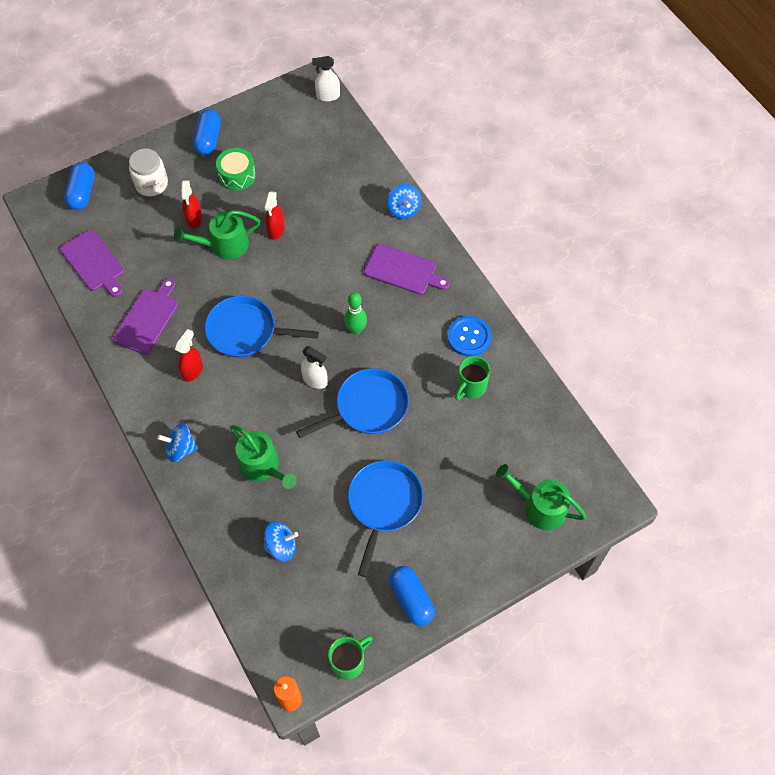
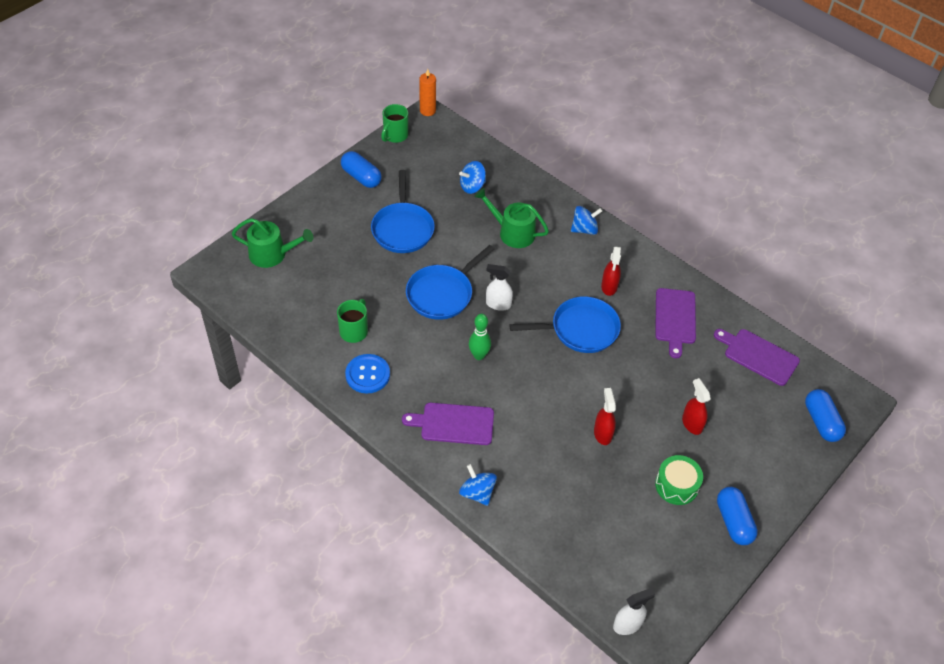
camera: 160 degrees right, 10 degrees down
(151, 184) = (759, 450): white jar -> none
(224, 245) = (645, 404): green watering can -> none

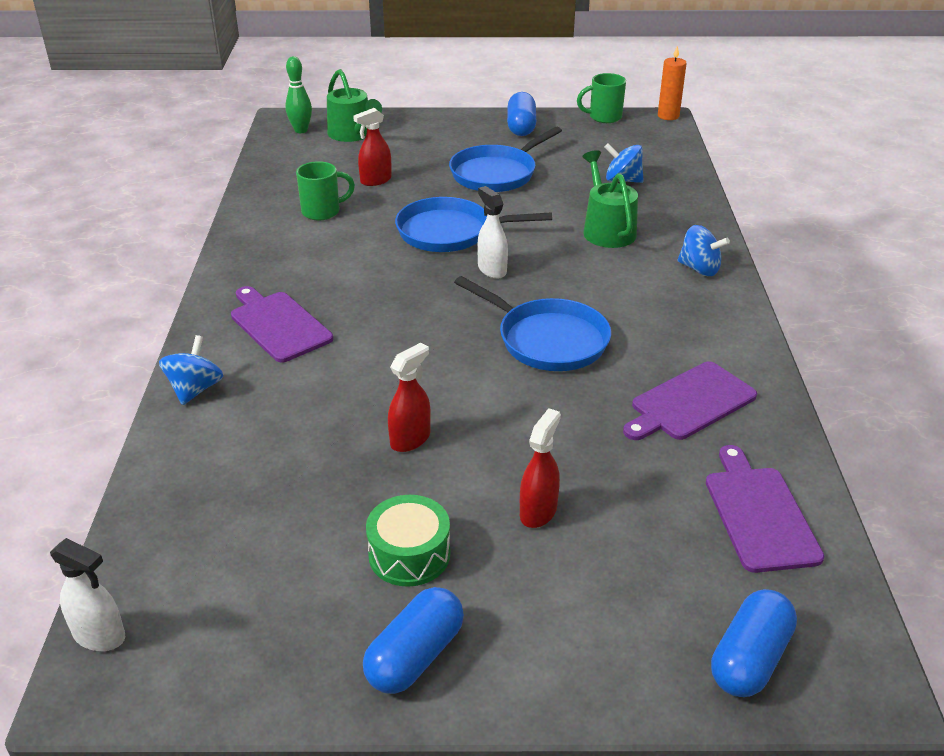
camera: 50 degrees right, 15 degrees down
(367, 374) = (276, 244): blue button -> none
(479, 355) = (400, 293): green bowling pin -> green bowling pin (301, 130)
(609, 287) = (648, 327): red spray bottle -> red spray bottle (375, 180)

